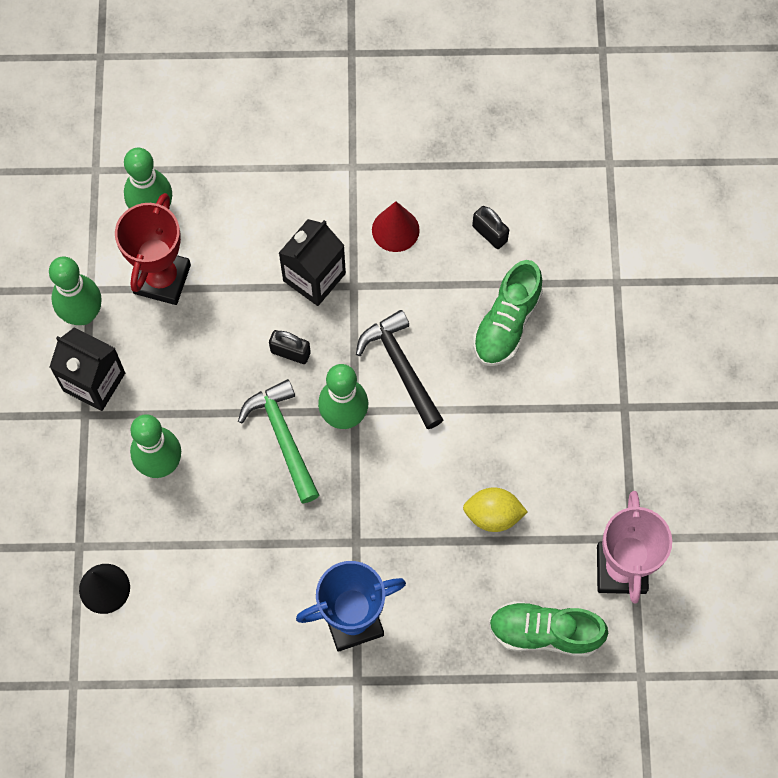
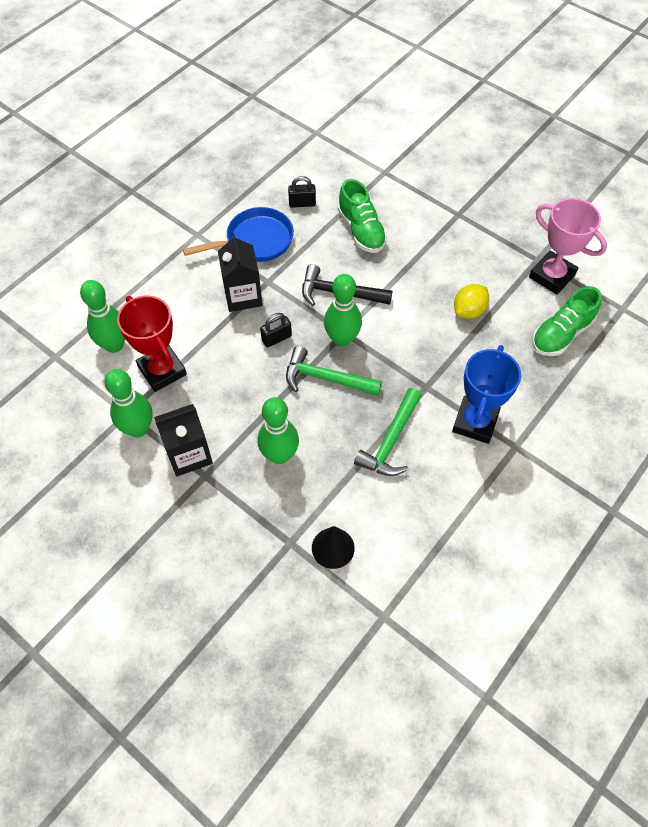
camera: 50 degrees left, 10 degrees down
(262, 555) = (391, 441): none -> green hammer
(395, 230) = (255, 241): red cone -> blue pan

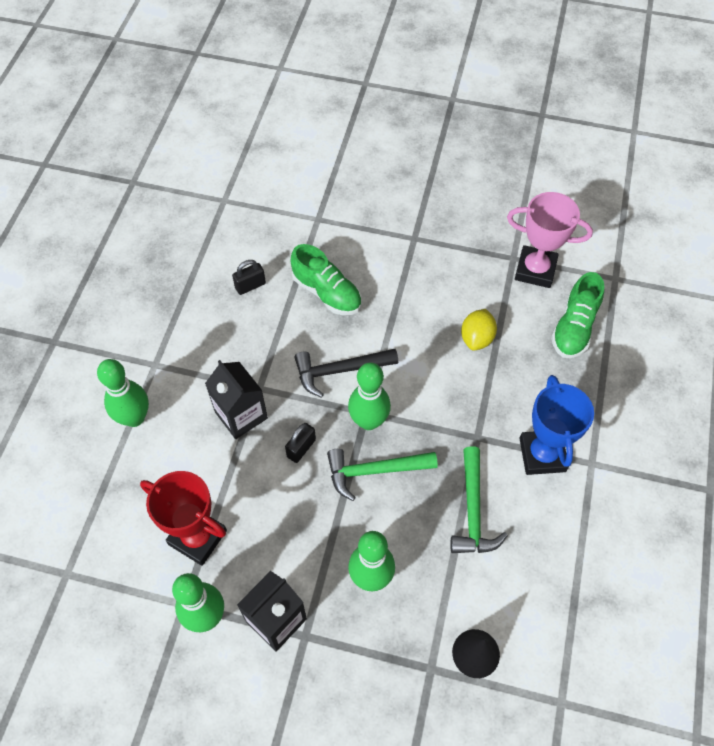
camera: 25 degrees left, 0 degrees up
(114, 345) = (128, 531): green bowling pin -> green bowling pin (134, 418)
(255, 241) = (222, 347): blue pan -> none

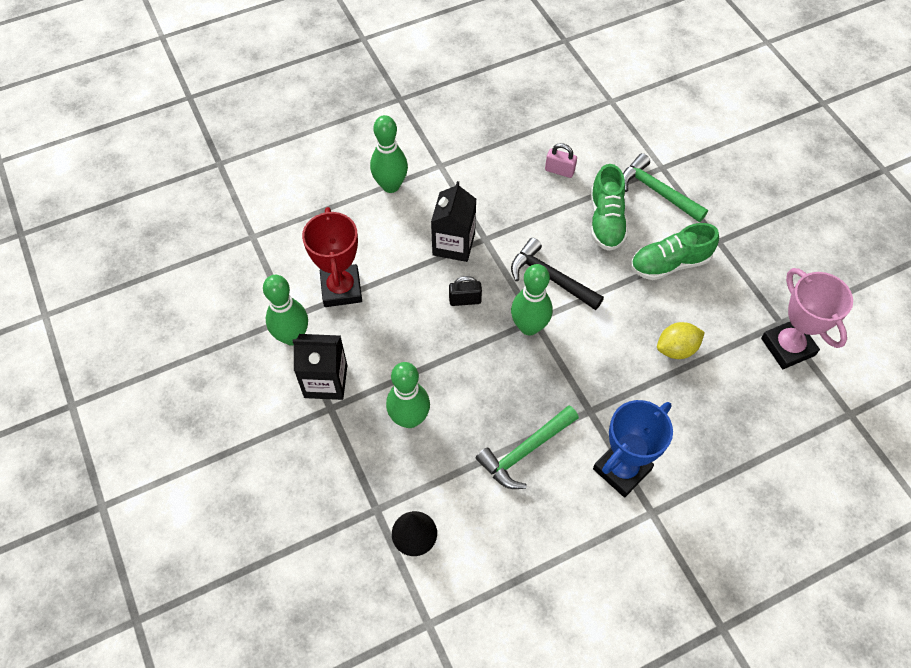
camera: 50 degrees right, 0 degrees up
(250, 286) = (559, 171): black padlock -> pink padlock
(374, 471) = (493, 360): green hammer -> green hammer (657, 191)
(574, 328) = (764, 414): green shoe -> green shoe (669, 263)

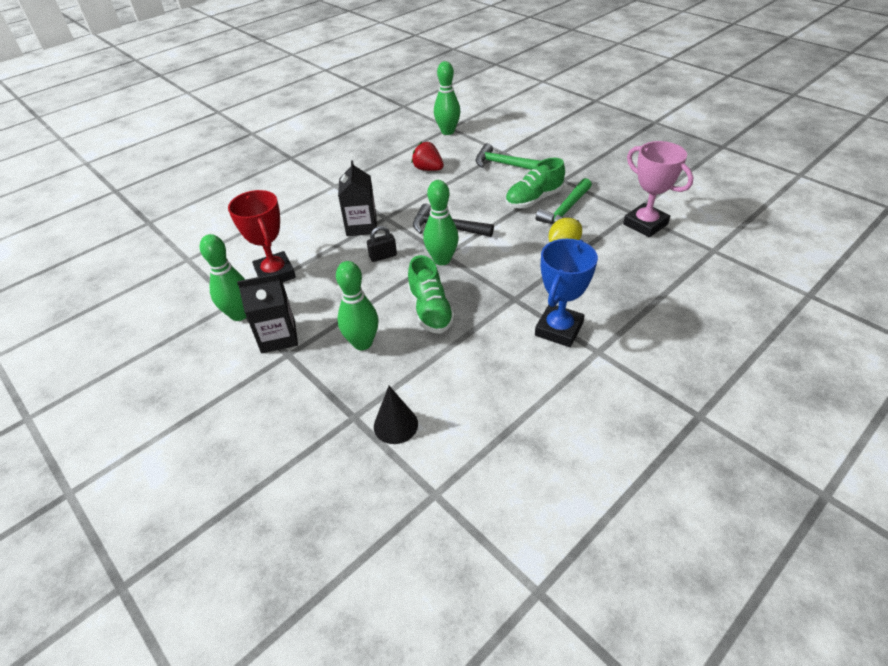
camera: 15 degrees left, 15 degrees down
(391, 185) = (298, 204): green bowling pin -> green bowling pin (447, 132)
(525, 451) = (472, 339): green hammer -> green hammer (566, 210)
(559, 171) = (428, 169): pink padlock -> red strawberry
(606, 221) = (475, 187): green shoe -> green shoe (430, 310)

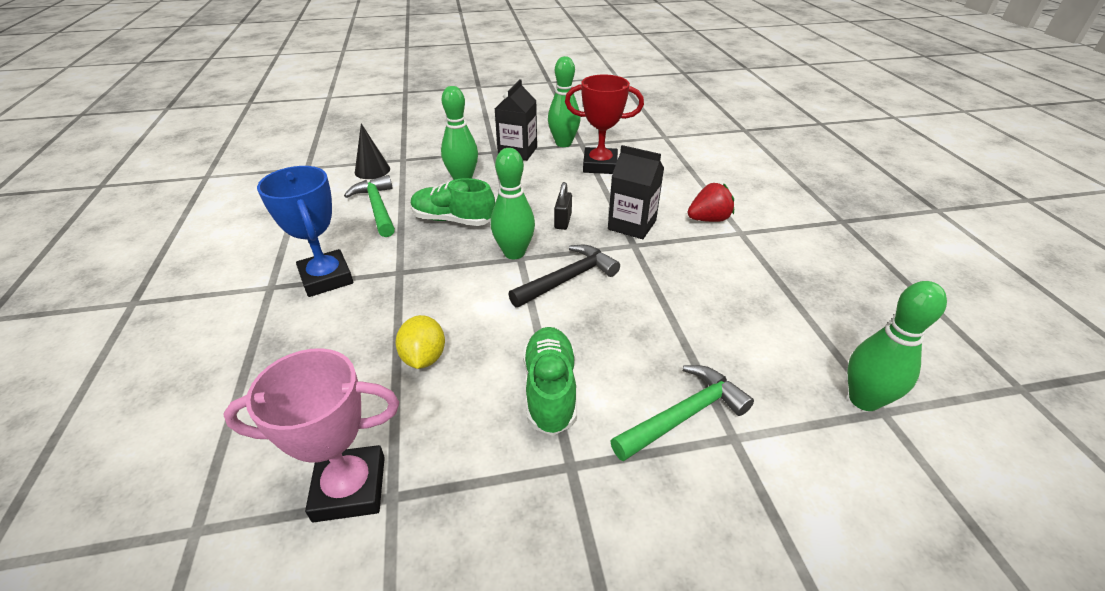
camera: 120 degrees right, 5 degrees down
(428, 169) = (730, 320): red strawberry -> red strawberry (708, 219)
(566, 210) = (487, 409): green hammer -> green hammer (377, 207)

